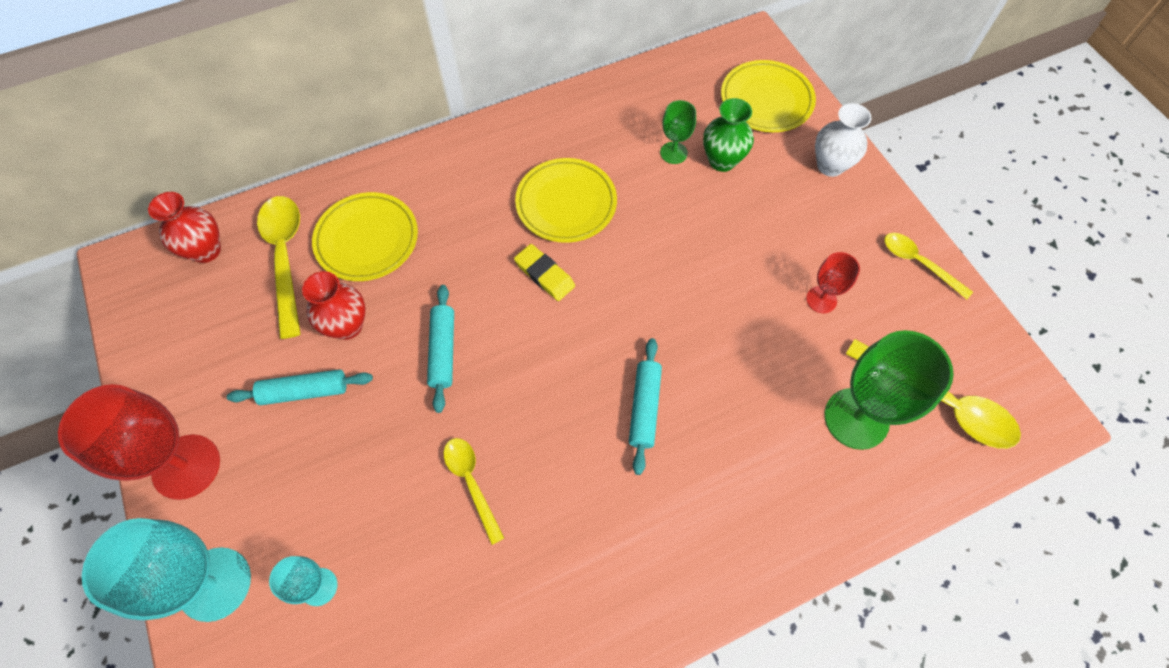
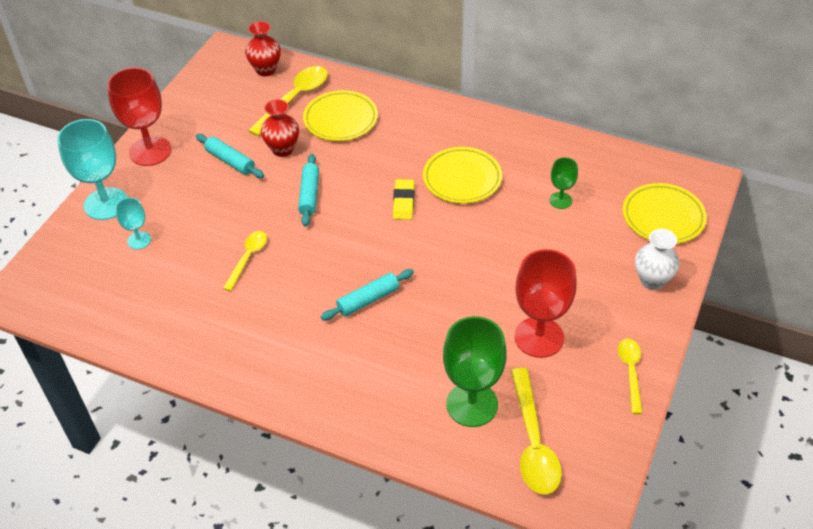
camera: 50 degrees right, 15 degrees down
(443, 351) = (309, 195): turquoise rolling pin -> turquoise rolling pin turned 45 degrees counterclockwise
(722, 161) = (584, 226): green vase -> none
(821, 299) = (539, 337): red goblet -> red goblet, size x1.94

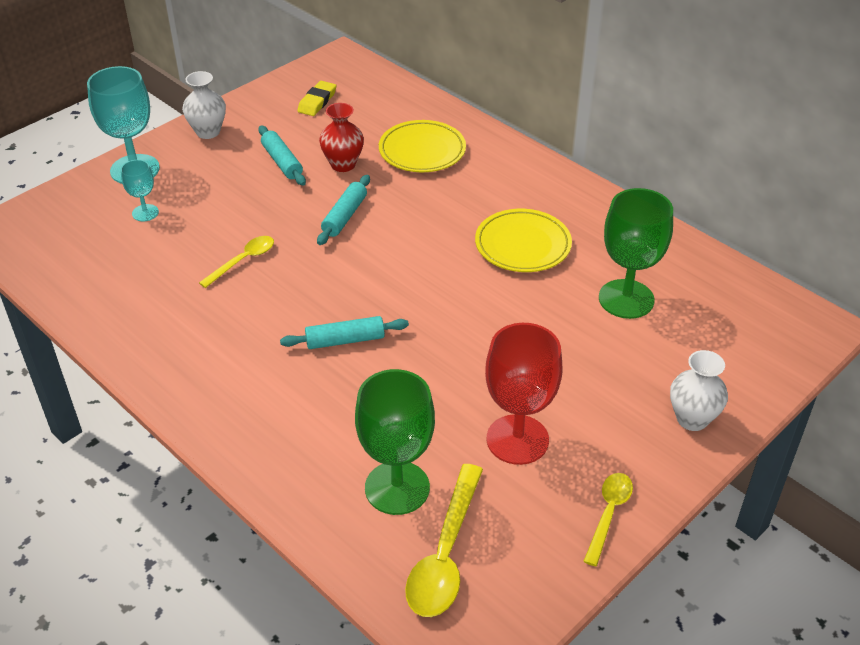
camera: 20 degrees right, 5 degrees down
(150, 151) = (208, 132): red goblet -> white vase
(266, 70) = (371, 84): red vase -> none
(294, 99) = (384, 119): yellow spoon -> none
(403, 202) = (443, 251): yellow eraser -> yellow eraser (317, 101)
(560, 200) = (626, 299): green goblet -> green goblet, size x1.94
(663, 217) = (744, 352): yellow plate -> none

